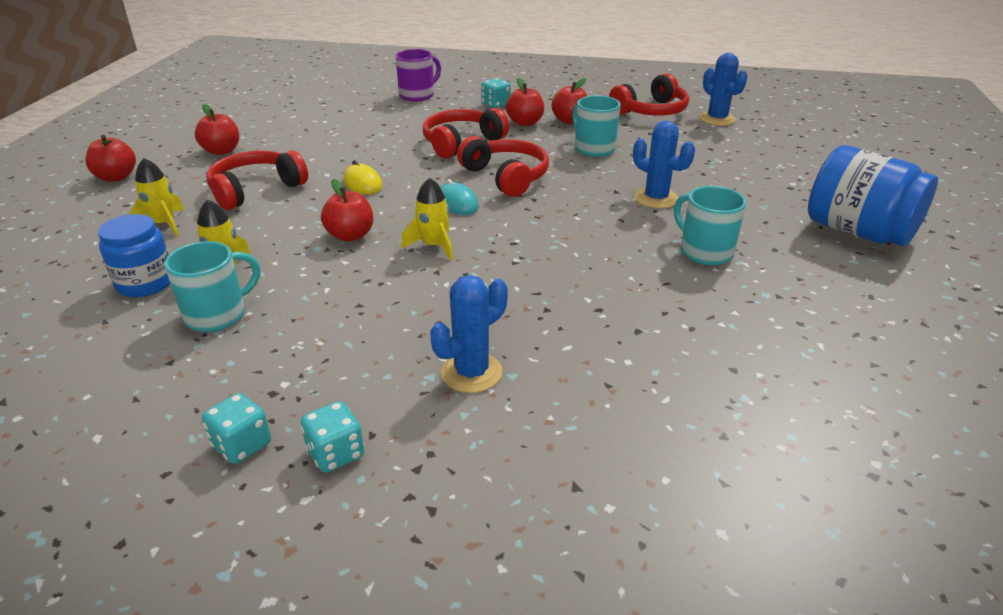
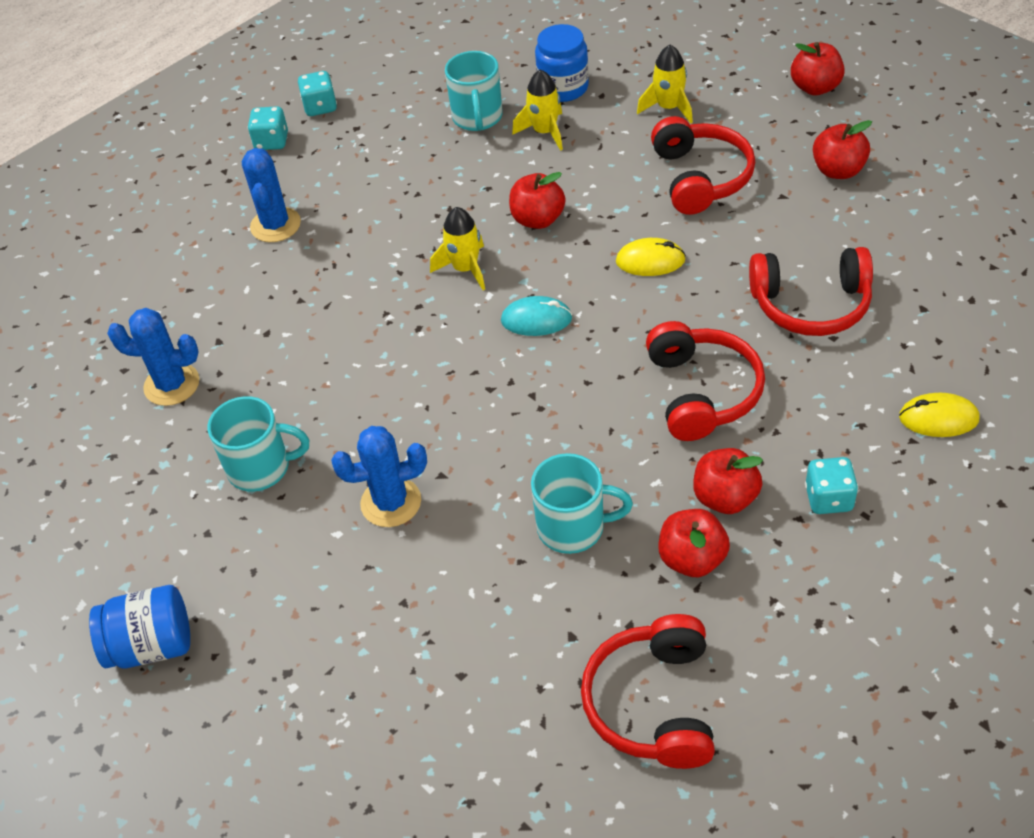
camera: 130 degrees right, 15 degrees up
(418, 95) = (938, 418): purple mug -> yellow mouse
(506, 177) = (564, 390): red headphones -> red headphones (811, 305)
(717, 119) = (549, 779): blue cactus -> blue cactus (172, 384)
(858, 232) = (151, 645): blue jar -> blue jar, size x0.64

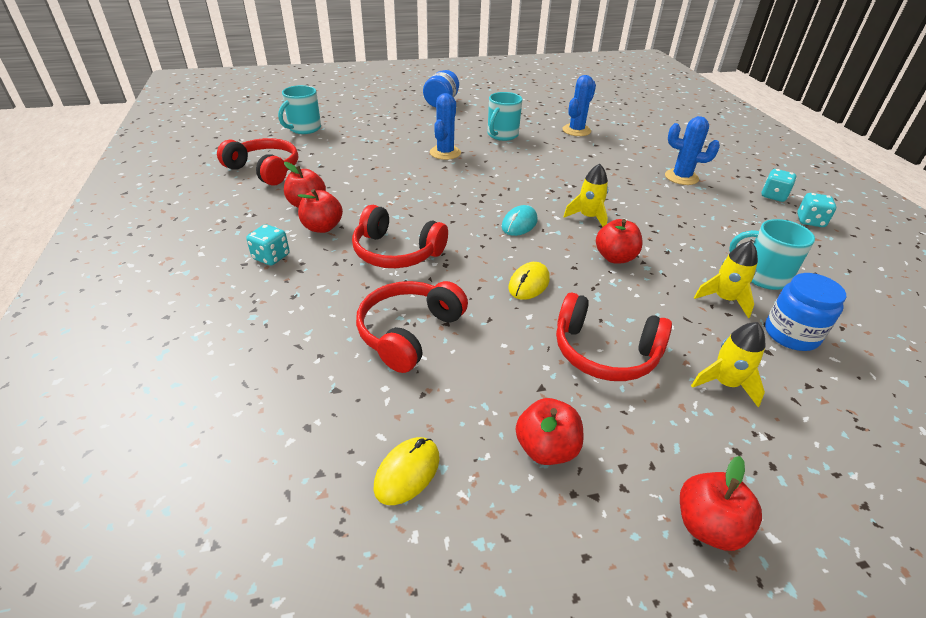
camera: 115 degrees right, 10 degrees down
(573, 527) = (370, 184): turquoise mug -> turquoise mug (304, 129)
(938, 418) = (249, 330): yellow mouse -> yellow mouse (407, 472)

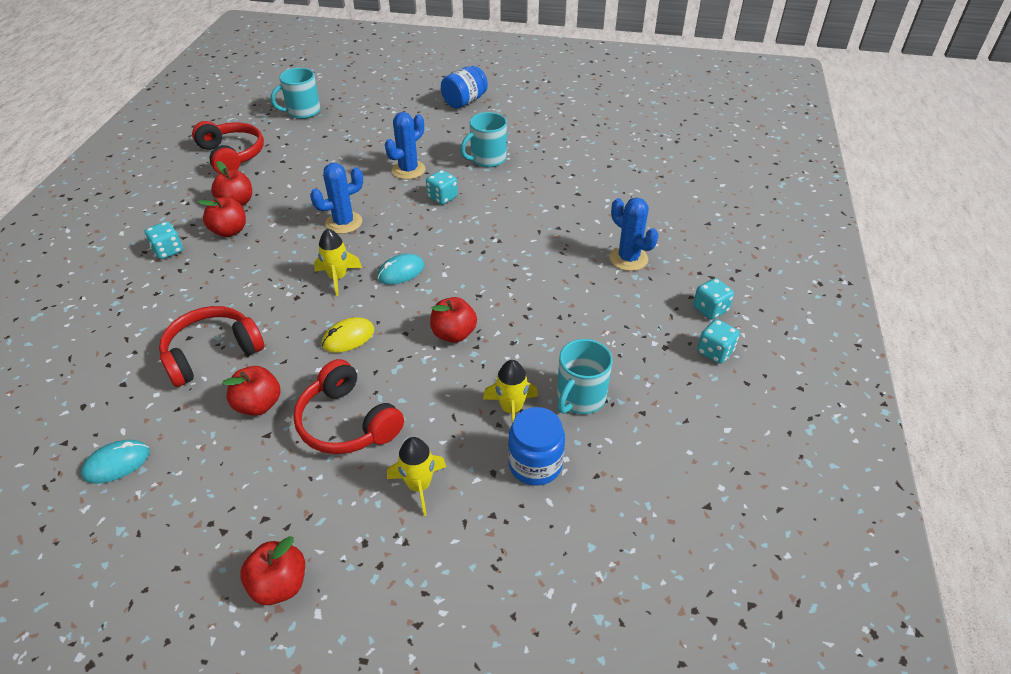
camera: 25 degrees right, 5 degrees up
(396, 252) = (267, 273): red headphones -> none
(407, 472) = (117, 463): yellow mouse -> turquoise mouse
(495, 166) = (442, 197): none -> turquoise dice
(546, 448) = (223, 483): red apple -> red apple (258, 405)
(576, 130) = (575, 169): blue cactus -> blue cactus (344, 223)
(588, 217) = (474, 282): yellow rocket -> yellow rocket (338, 277)
(762, 276) = (580, 398): turquoise mug -> turquoise mug turned 105 degrees counterclockwise

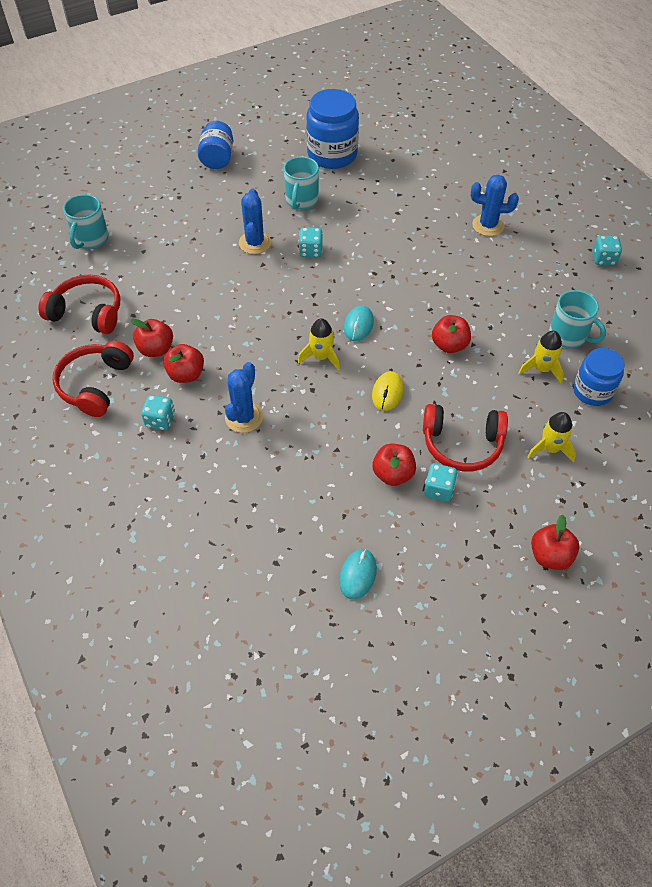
camera: 40 degrees left, 10 degrees up
(212, 353) = (311, 466): red headphones -> red headphones (95, 384)
(344, 223) = (266, 314): blue cactus -> blue cactus (244, 417)
(560, 138) = (332, 154): none -> blue jar
(580, 398) = (568, 336): turquoise mug -> turquoise mug turned 45 degrees counterclockwise
(710, 309) = (571, 232): turquoise dice -> turquoise dice (439, 489)

